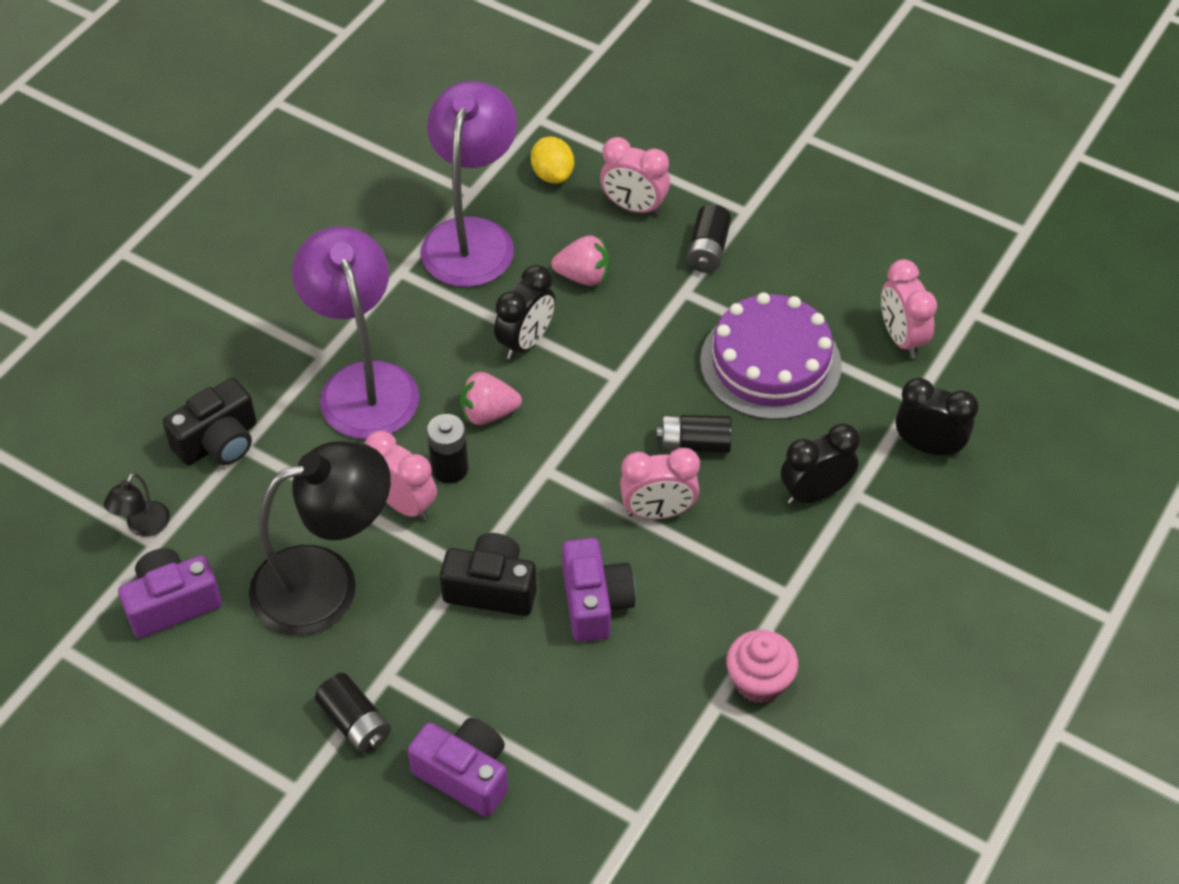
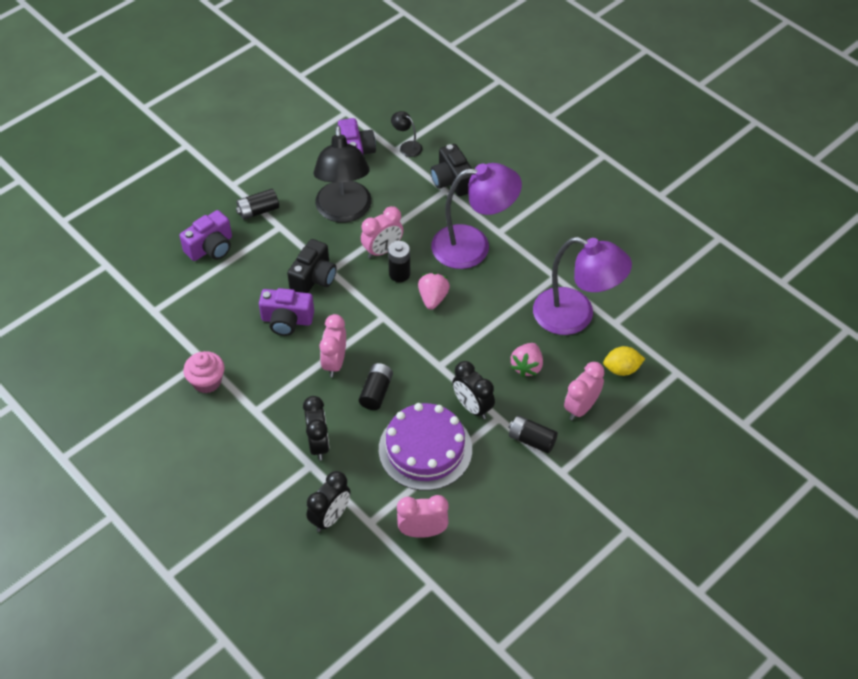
camera: 105 degrees right, 0 degrees up
(526, 341) = (481, 326): black clock -> black clock (472, 407)

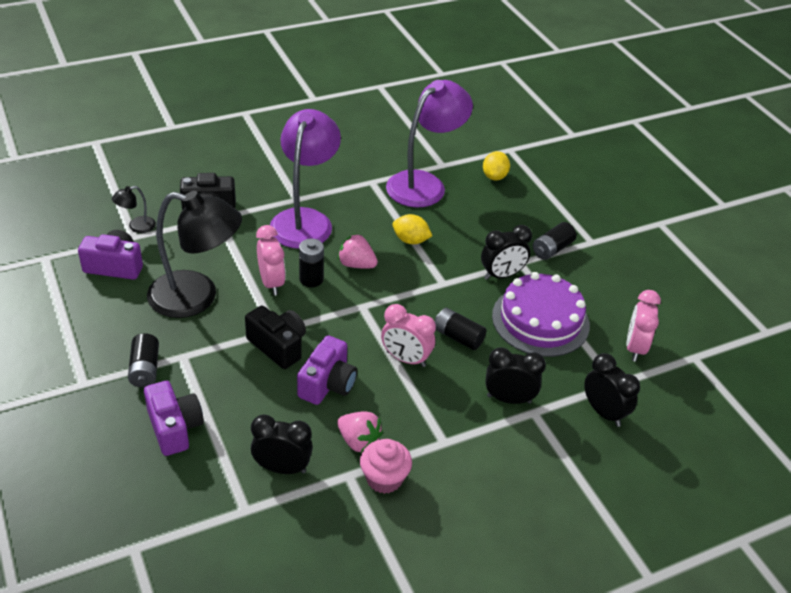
camera: 75 degrees left, 10 degrees down
(196, 319) = (282, 468): none -> black clock
(485, 327) = (410, 240): none -> yellow lemon
(527, 366) = (468, 228): pink strawberry -> pink strawberry (358, 441)
(581, 408) = (527, 210): pink clock -> none

